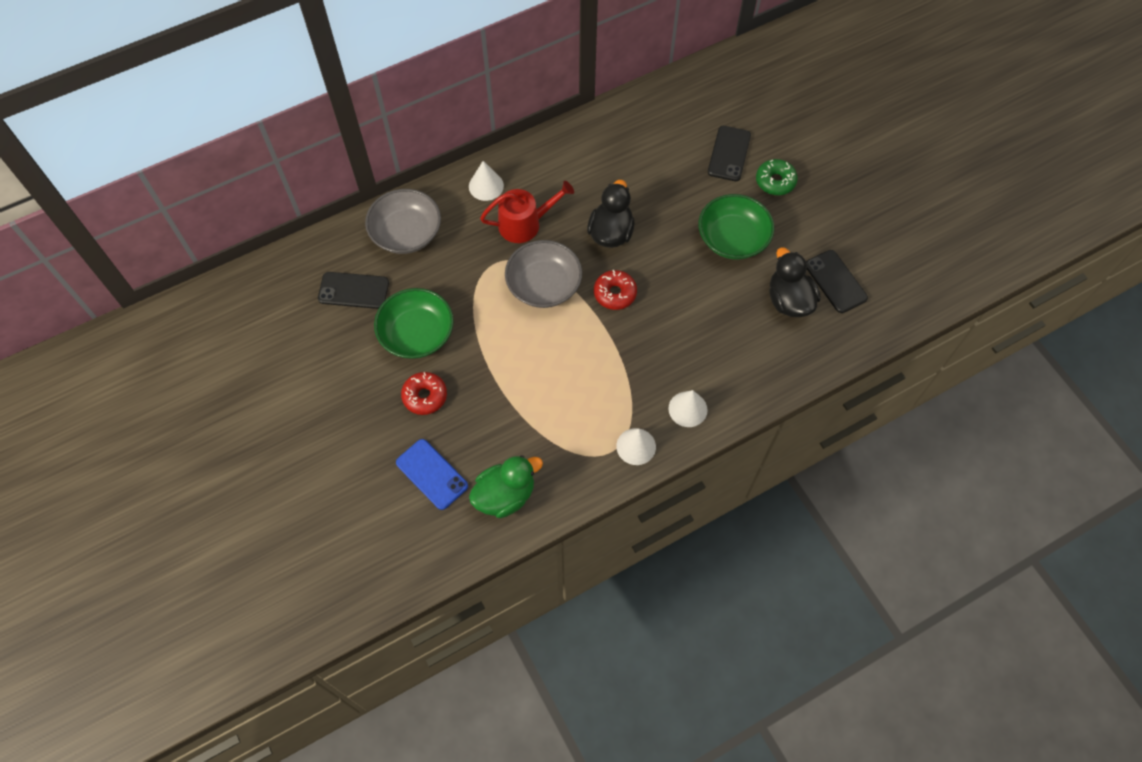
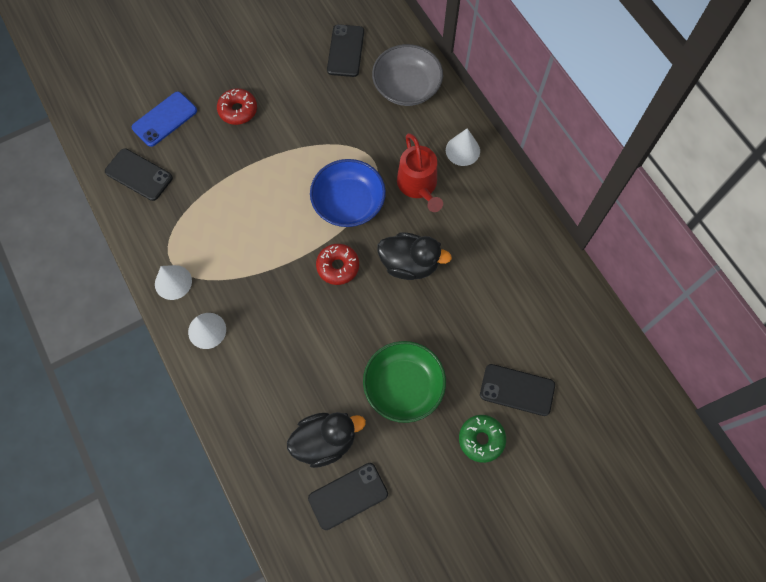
camera: 90 degrees right, 5 degrees up
(417, 334) = (300, 101): green bowl -> none
(505, 495) = (139, 175): green duck -> black phone
(544, 285) = (348, 203): grey bowl -> blue bowl

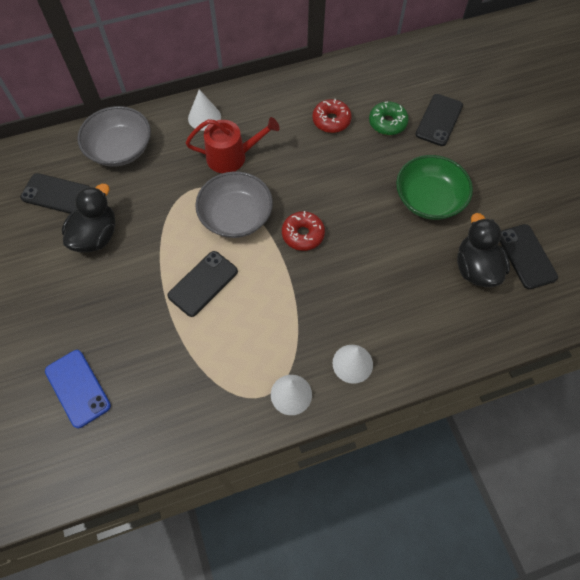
camera: 80 degrees left, 5 degrees down
(139, 175) = (145, 424): black phone -> black phone (203, 283)
(238, 110) = (93, 306): red donut -> red donut (331, 120)
(348, 203) = (236, 216): blue bowl -> grey bowl
(409, 264) = (311, 176): black duck -> black duck (96, 236)
(481, 439) = (479, 151): green donut -> green donut (387, 123)

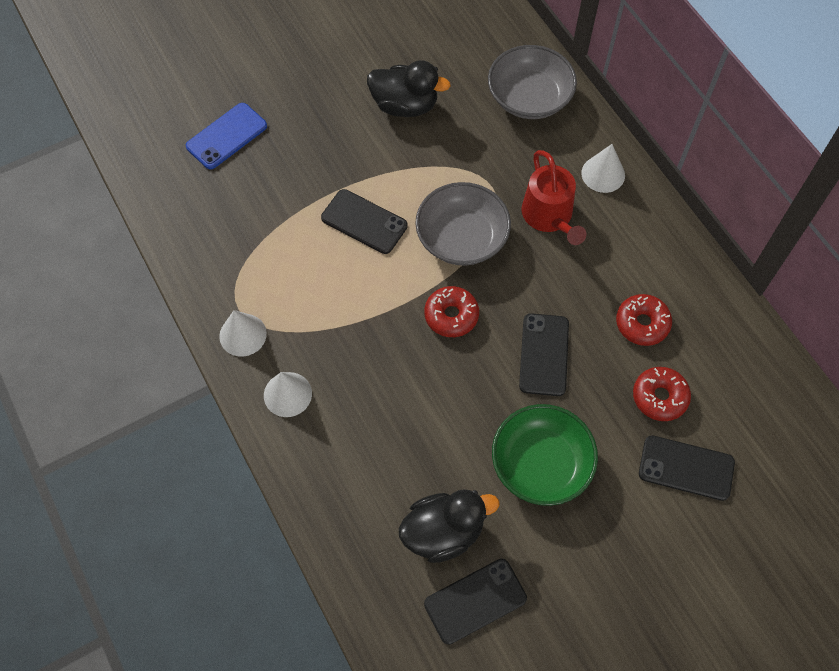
camera: 80 degrees right, 0 degrees up
(56, 194) = (451, 54): black phone -> black phone (544, 354)
(387, 123) = (659, 397): green donut -> red donut

